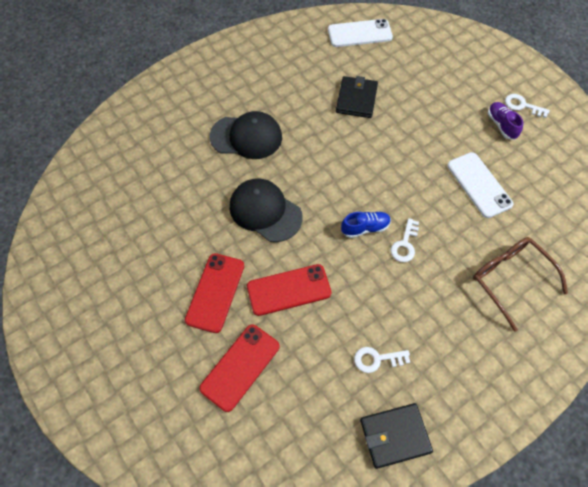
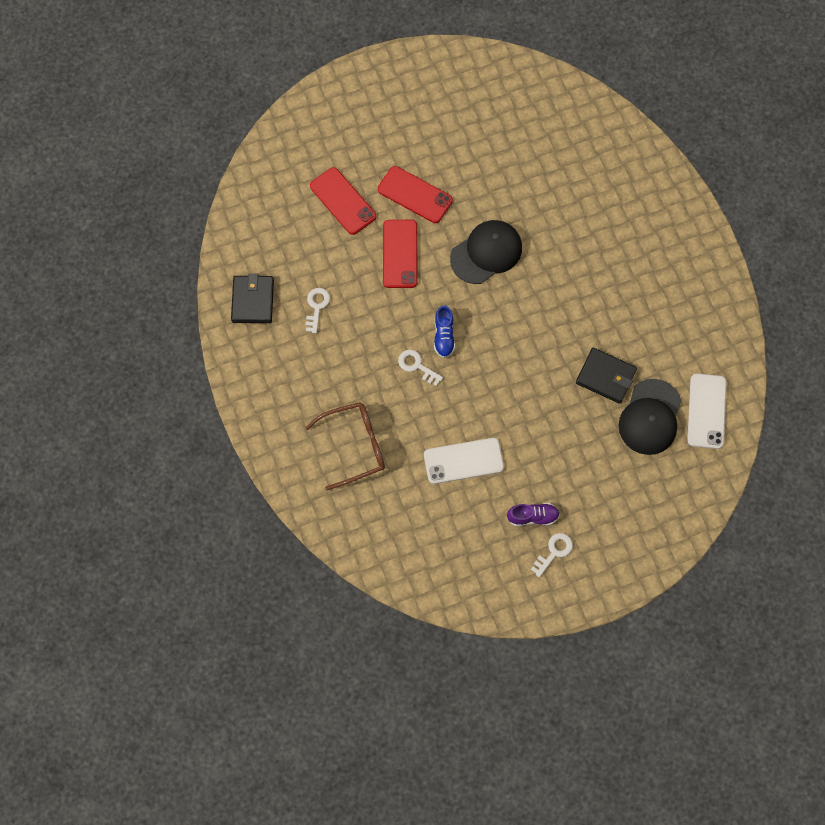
camera: 105 degrees right, 10 degrees up
(246, 137) = (580, 255): black cap -> black cap (650, 417)

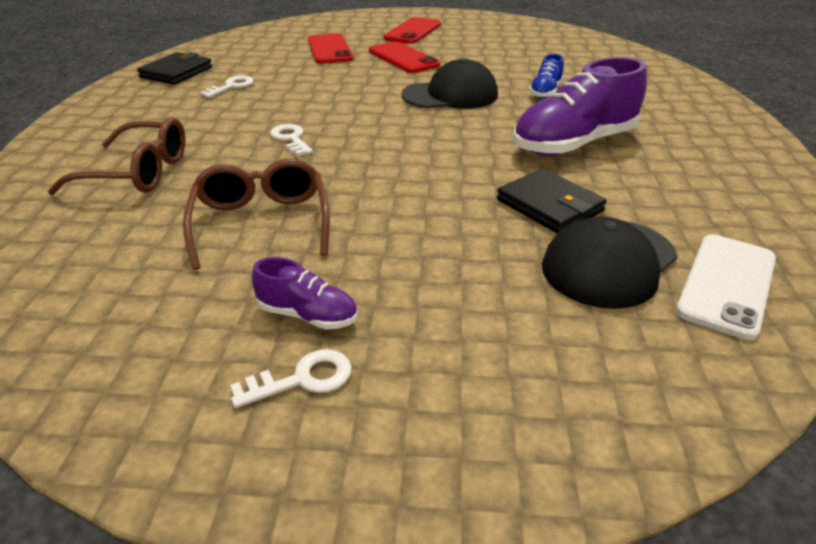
camera: 25 degrees right, 35 degrees down
(400, 254) = (353, 79): red phone -> red phone (413, 31)
(444, 336) = (347, 128): blue shoe -> blue shoe (545, 92)
(463, 461) = (261, 222): white phone -> brown glasses
(596, 295) = (574, 144): none -> purple shoe

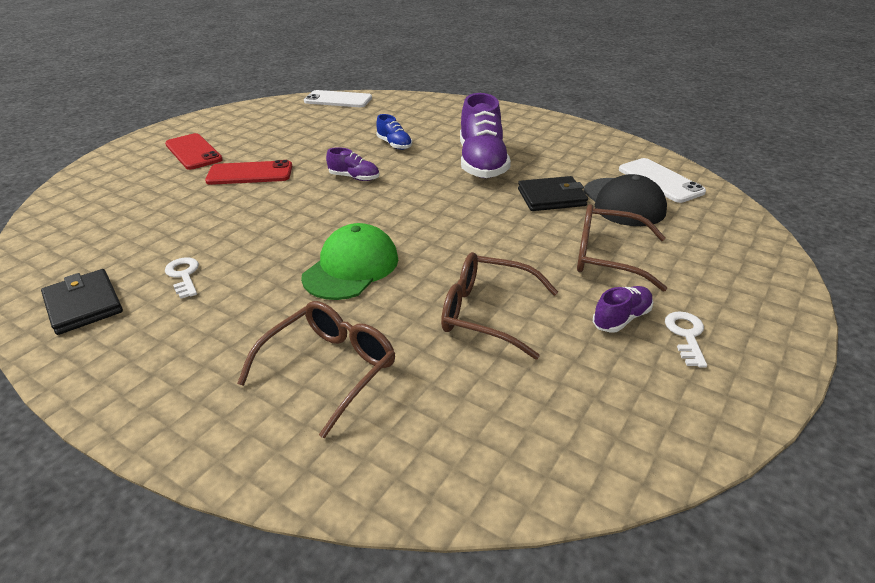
camera: 60 degrees left, 0 degrees up
(291, 139) = (351, 267): white key -> green cap
(329, 49) = (170, 201): red phone -> none
(443, 277) = (607, 257): none -> brown glasses
(450, 95) = (354, 178): black cap -> purple shoe
(599, 43) = (338, 100): none -> white phone

